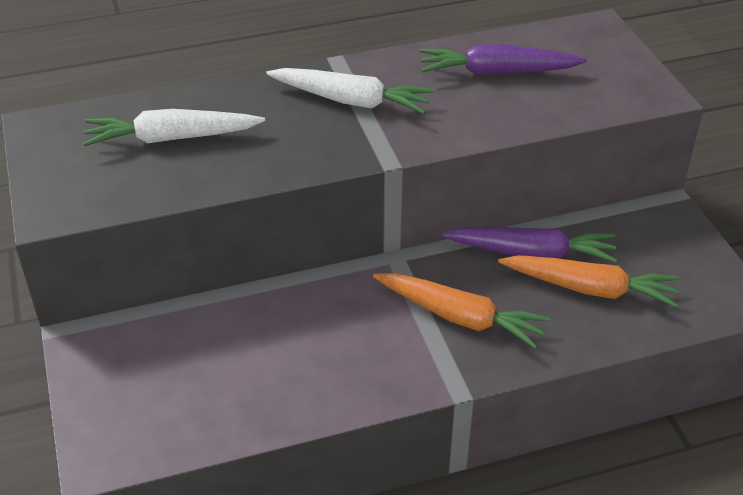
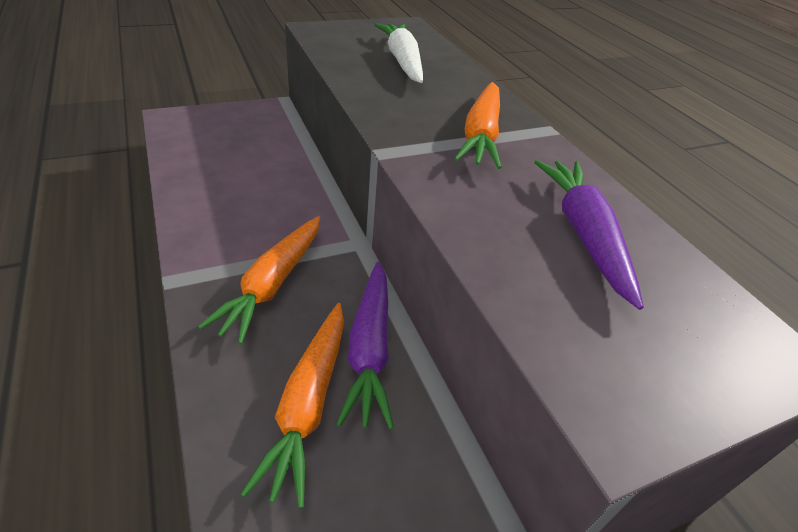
camera: 80 degrees right, 0 degrees up
(351, 101) = (481, 135): white carrot -> orange carrot

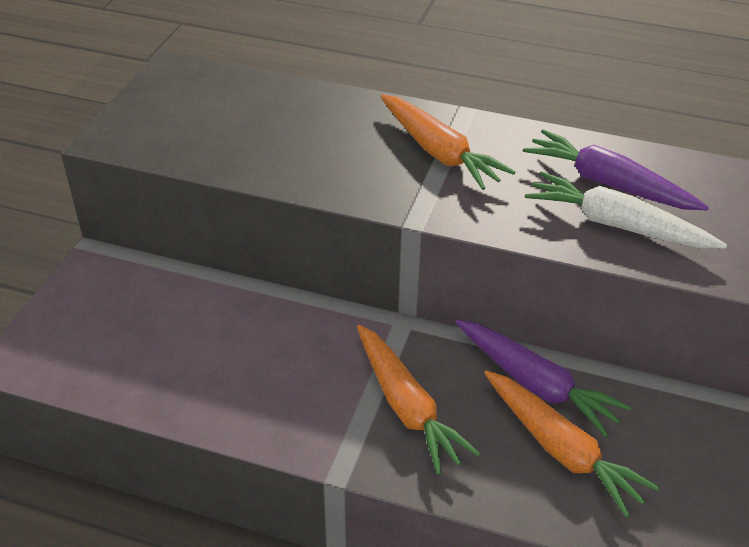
camera: 45 degrees left, 0 degrees up
(402, 61) = (257, 120): white carrot -> white carrot (617, 225)

